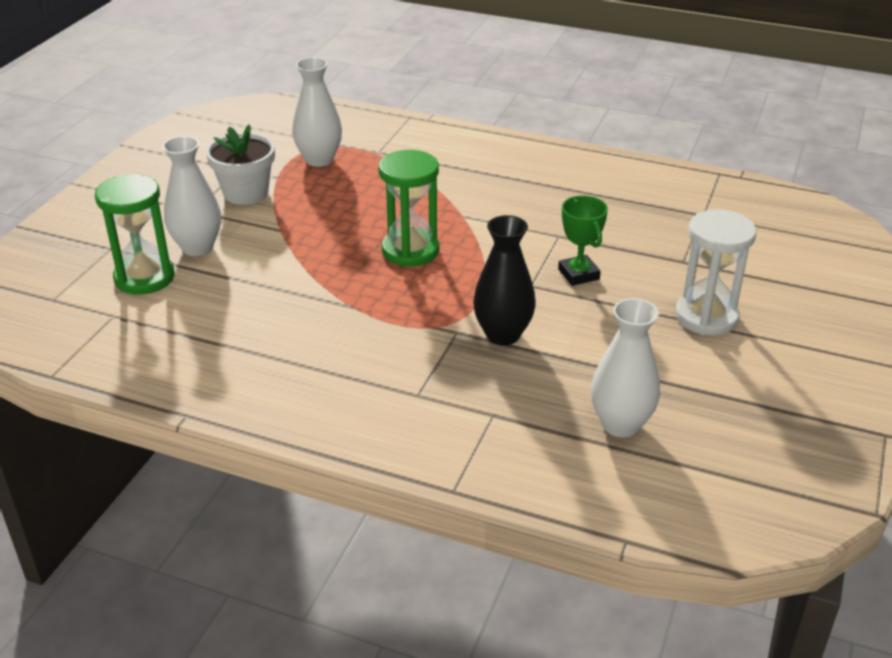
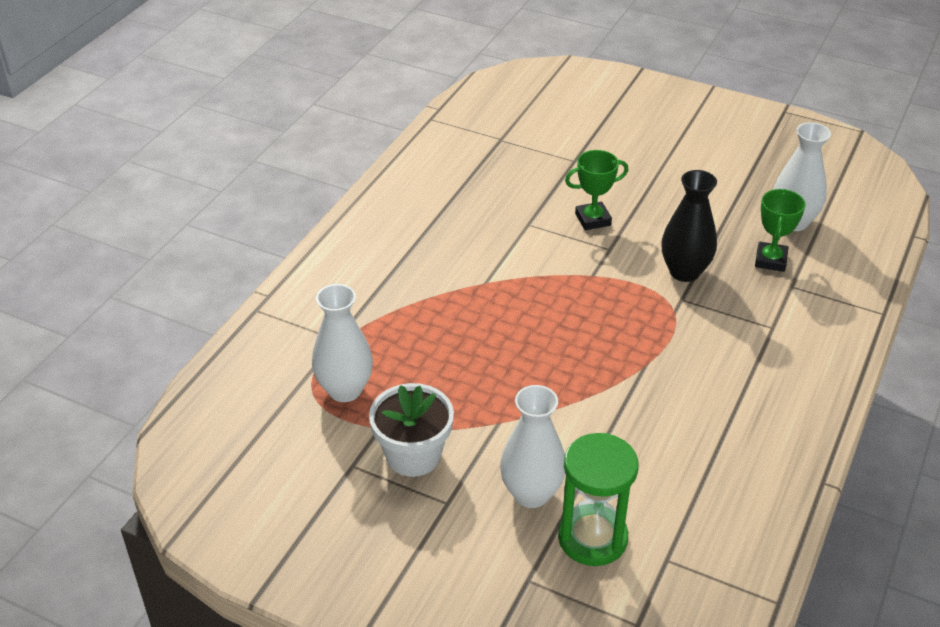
camera: 85 degrees left, 5 degrees up
(410, 251) = (548, 322): green hourglass -> none
(538, 400) = (770, 260): none -> green trophy
(706, 317) = (654, 161): white hourglass -> none

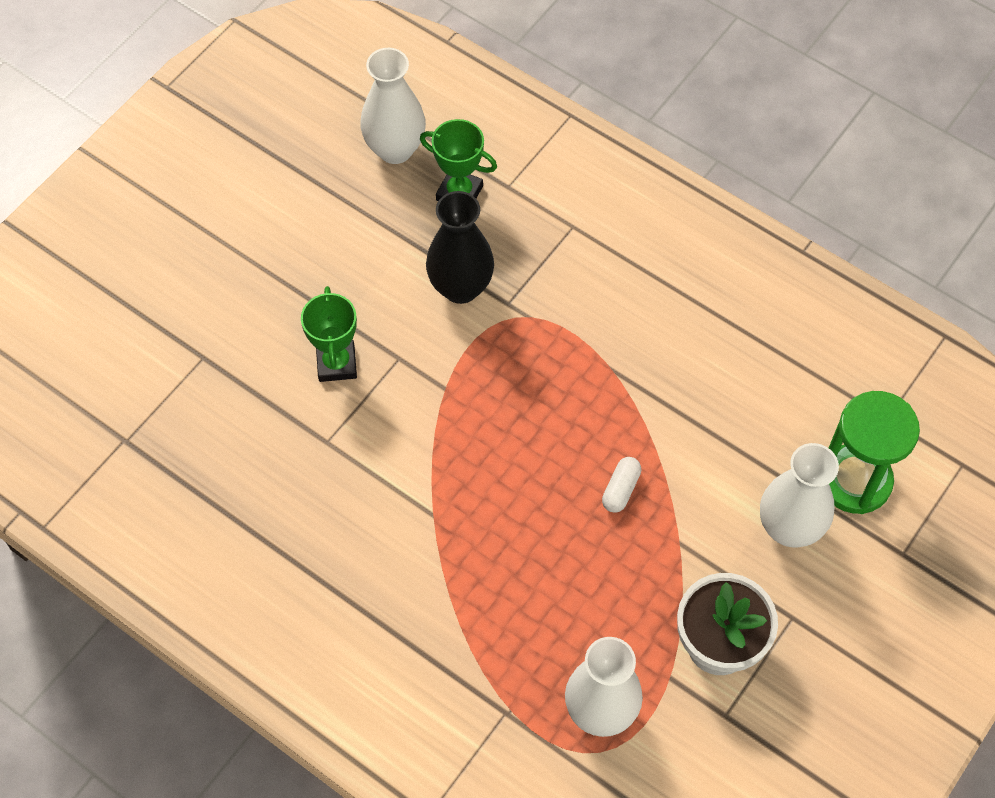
camera: 80 degrees left, 20 degrees up
(536, 382) = (620, 489): none -> white capsule

